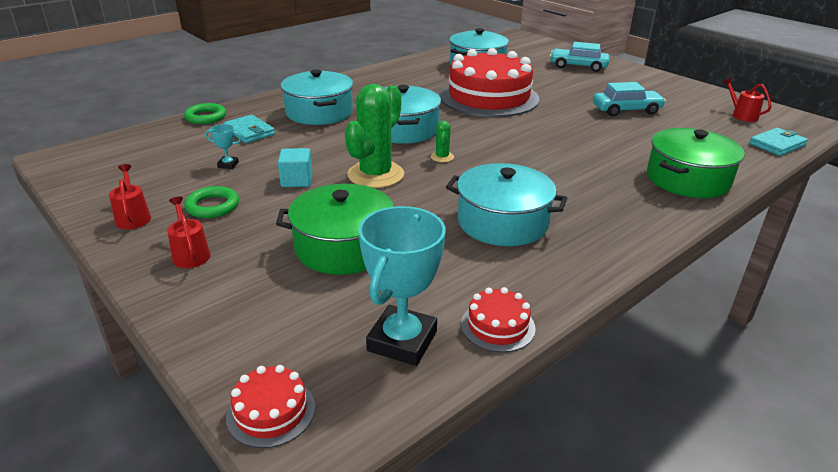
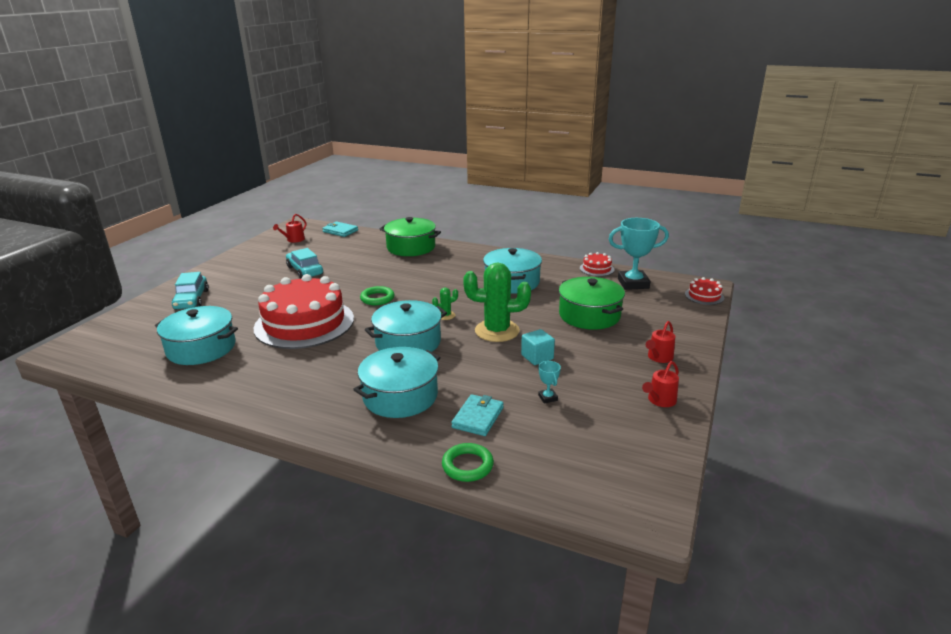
camera: 115 degrees left, 5 degrees down
(212, 206) = (607, 375): green ring -> green ring (377, 298)

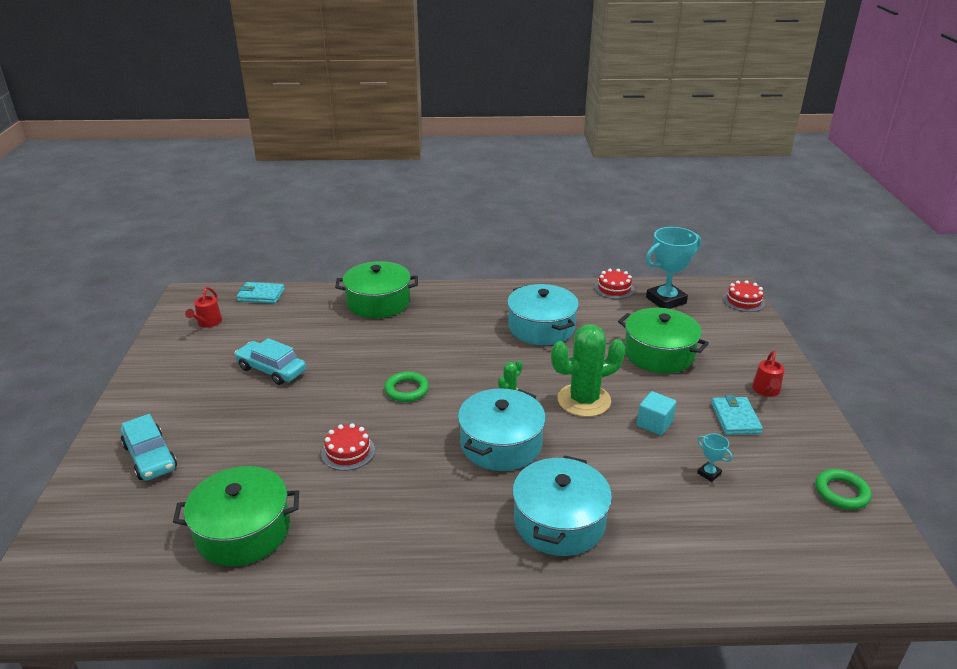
camera: 25 degrees left, 5 degrees up
(201, 348) = (243, 531): turquoise pot -> green pot
(304, 323) = (348, 452): red cake -> red cake, size x0.41
(467, 465) = (707, 587): green ring -> green ring (841, 492)
(478, 417) = (664, 522): turquoise wallet -> turquoise wallet (735, 418)
(660, 400) = (810, 443): red watering can -> none

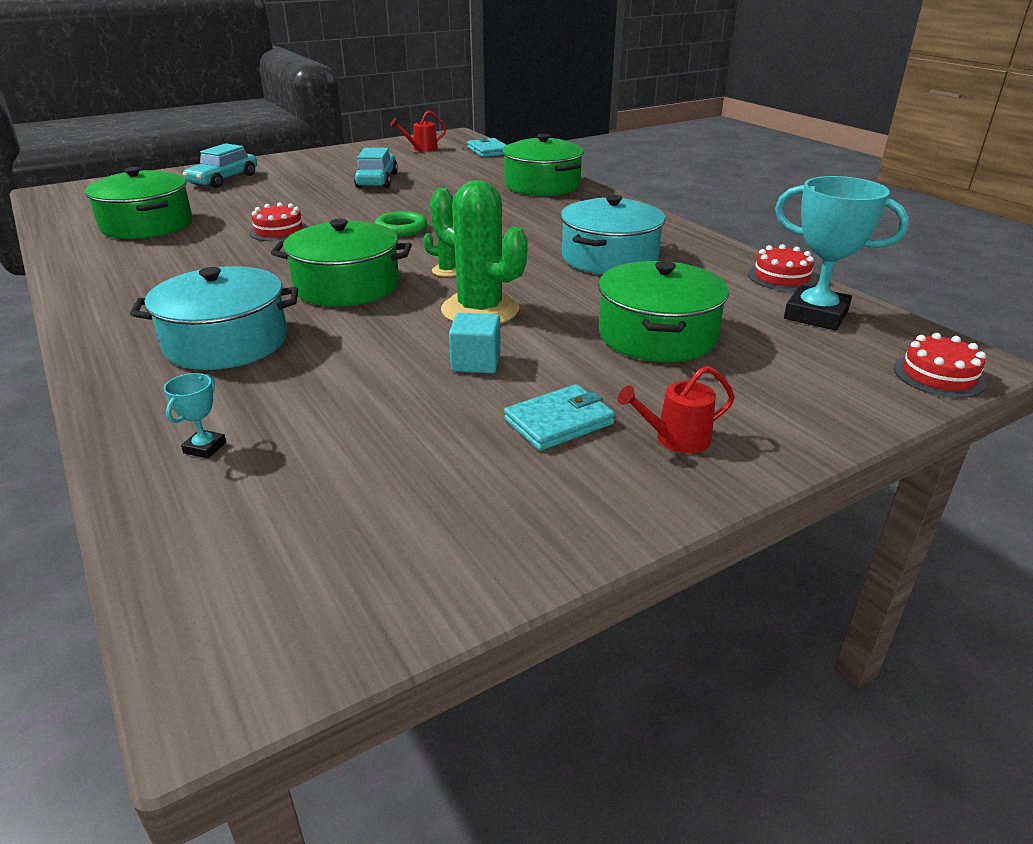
camera: 60 degrees right, 0 degrees up
(501, 444) = (347, 286): turquoise pot -> green pot
(709, 473) = (393, 422): turquoise trophy -> turquoise trophy (205, 448)
(841, 492) = (441, 561): green ring -> none

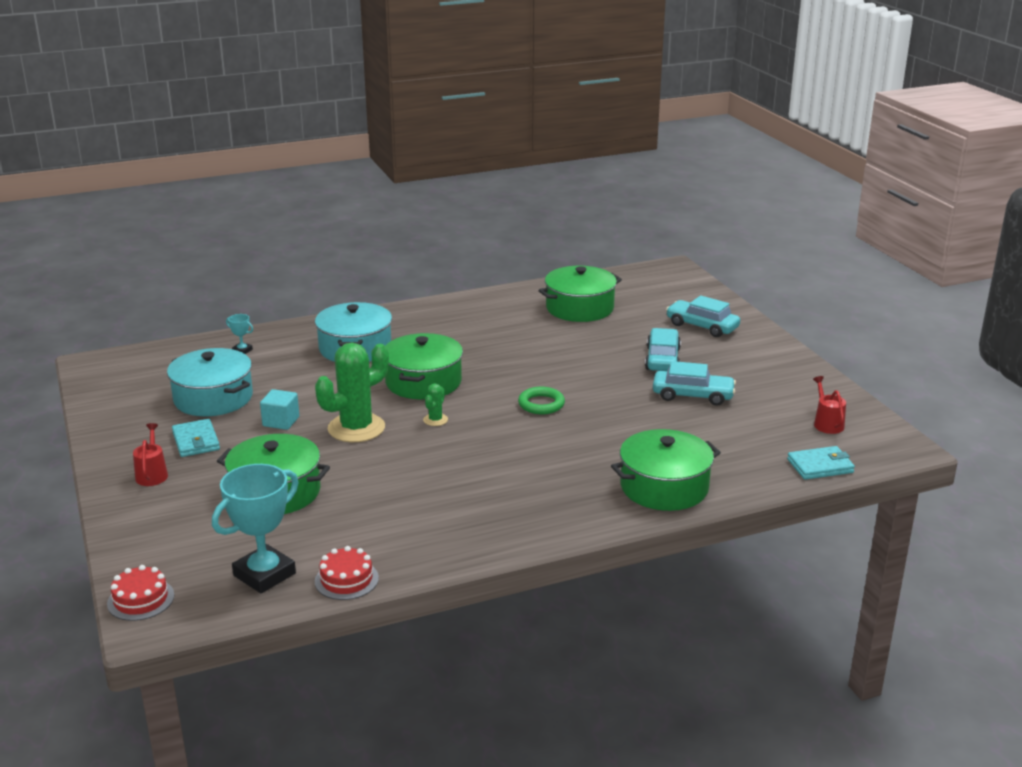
camera: 100 degrees right, 5 degrees down
(279, 231) = (551, 355): red cake -> none
(298, 190) = (662, 359): none -> turquoise car
(609, 258) = (432, 496): turquoise pot -> turquoise pot (213, 398)

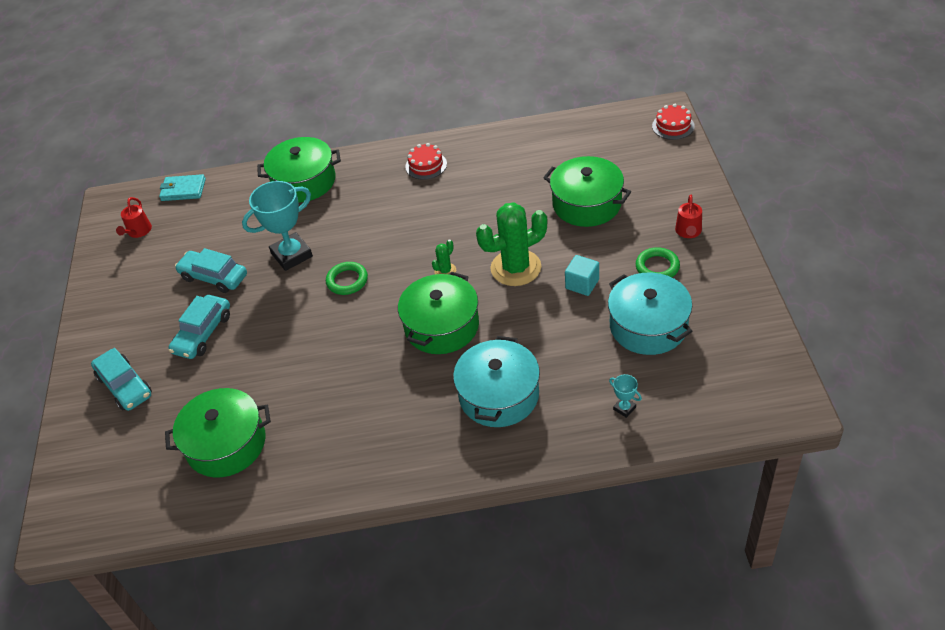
camera: 160 degrees left, 20 degrees up
(196, 441) = (657, 267): turquoise wallet -> green ring
(264, 574) = (594, 137): turquoise trophy -> turquoise trophy (292, 255)
(346, 580) = (542, 129): red cake -> red cake (426, 165)

